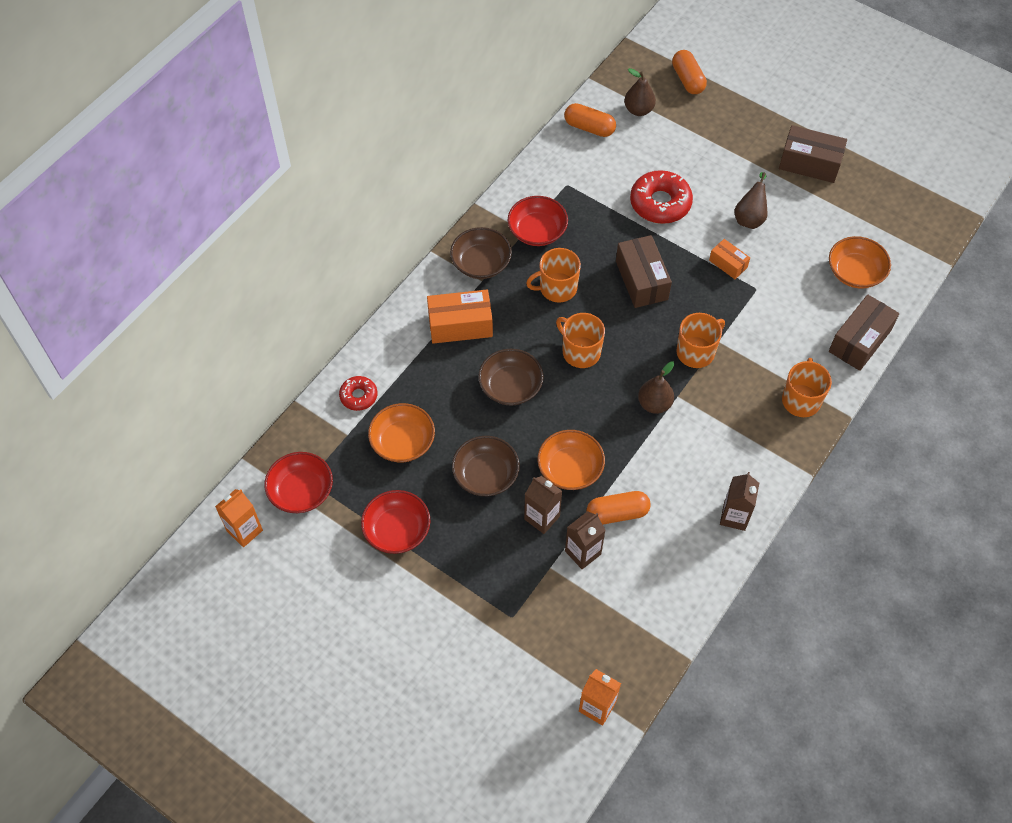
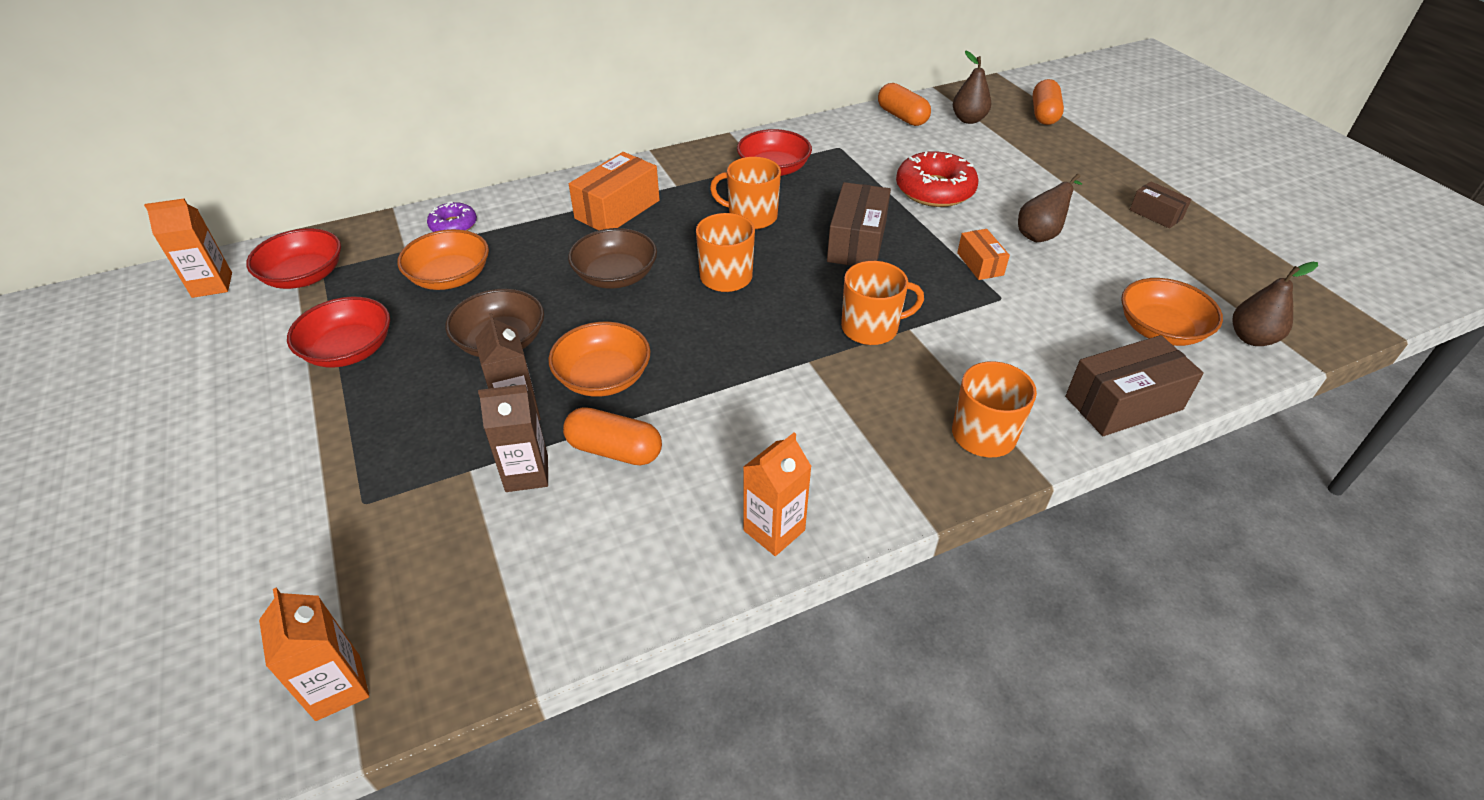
camera: 30 degrees right, 15 degrees down
(358, 396) = (453, 225): red donut -> purple donut
(460, 325) = (617, 209): orange box -> orange box turned 75 degrees counterclockwise
(481, 263) = (689, 173): brown bowl -> none
(654, 404) = (771, 357): brown pear -> brown pear (1251, 338)
(734, 516) = (774, 530): brown carton -> orange carton
(809, 164) = (1155, 214): brown box -> brown box, size x0.57

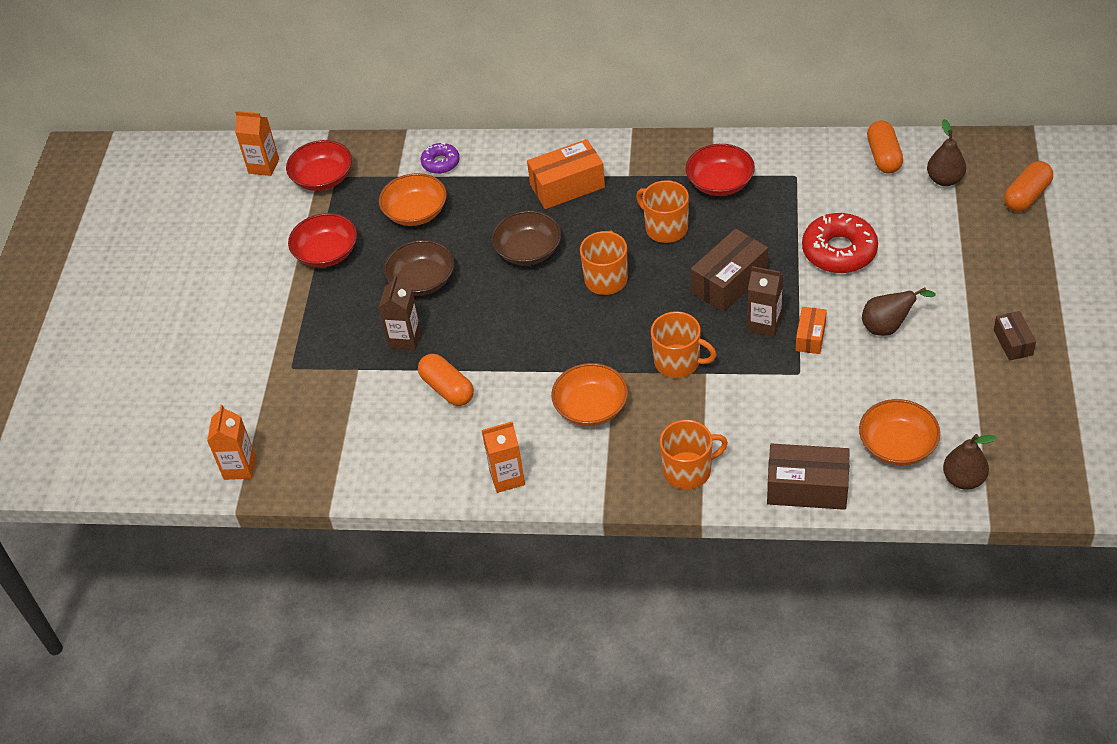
camera: 35 degrees right, 5 degrees up
(527, 473) = (388, 384): brown carton -> brown carton (764, 324)
(603, 377) = (471, 333): orange bowl -> orange bowl (591, 407)

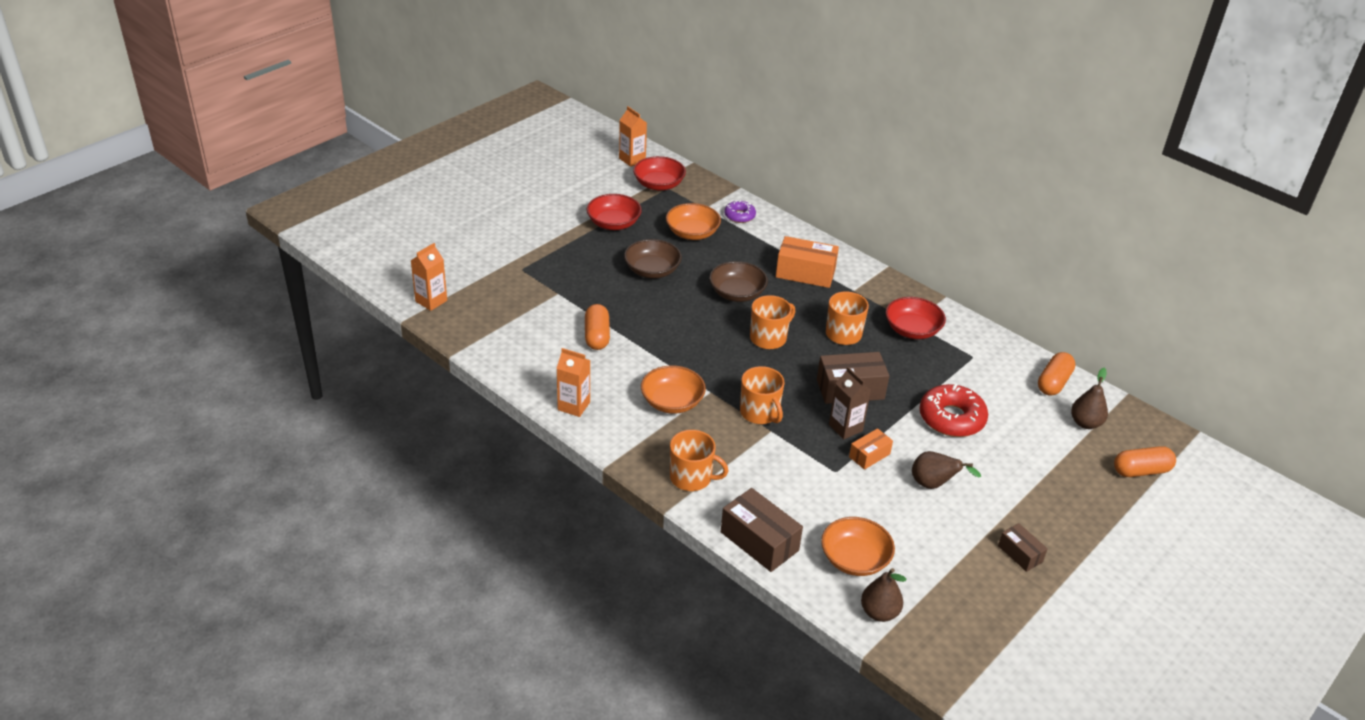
camera: 30 degrees right, 10 degrees down
(405, 339) = (604, 294): brown carton -> none
(1012, 342) = (1020, 554): brown box -> brown box turned 60 degrees counterclockwise

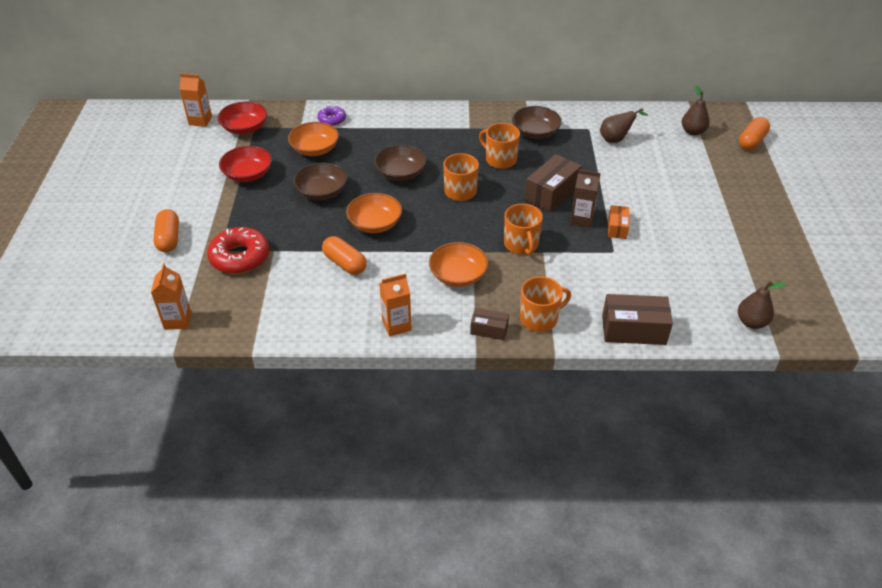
camera: 40 degrees left, 5 degrees up
(760, 413) = (521, 244): orange mug -> orange mug turned 60 degrees clockwise
(805, 273) = (425, 134): orange box -> none
(854, 559) = (696, 299): orange bowl -> orange bowl (375, 224)
(912, 330) = (535, 133): red bowl -> brown bowl
(934, 484) = (672, 221): brown pear -> brown pear (616, 139)
(951, 418) = (627, 174): red donut -> red donut (240, 257)
(1020, 554) = (765, 231): brown box -> brown box (489, 330)
(1053, 383) = (647, 118): orange capsule -> orange capsule (169, 239)

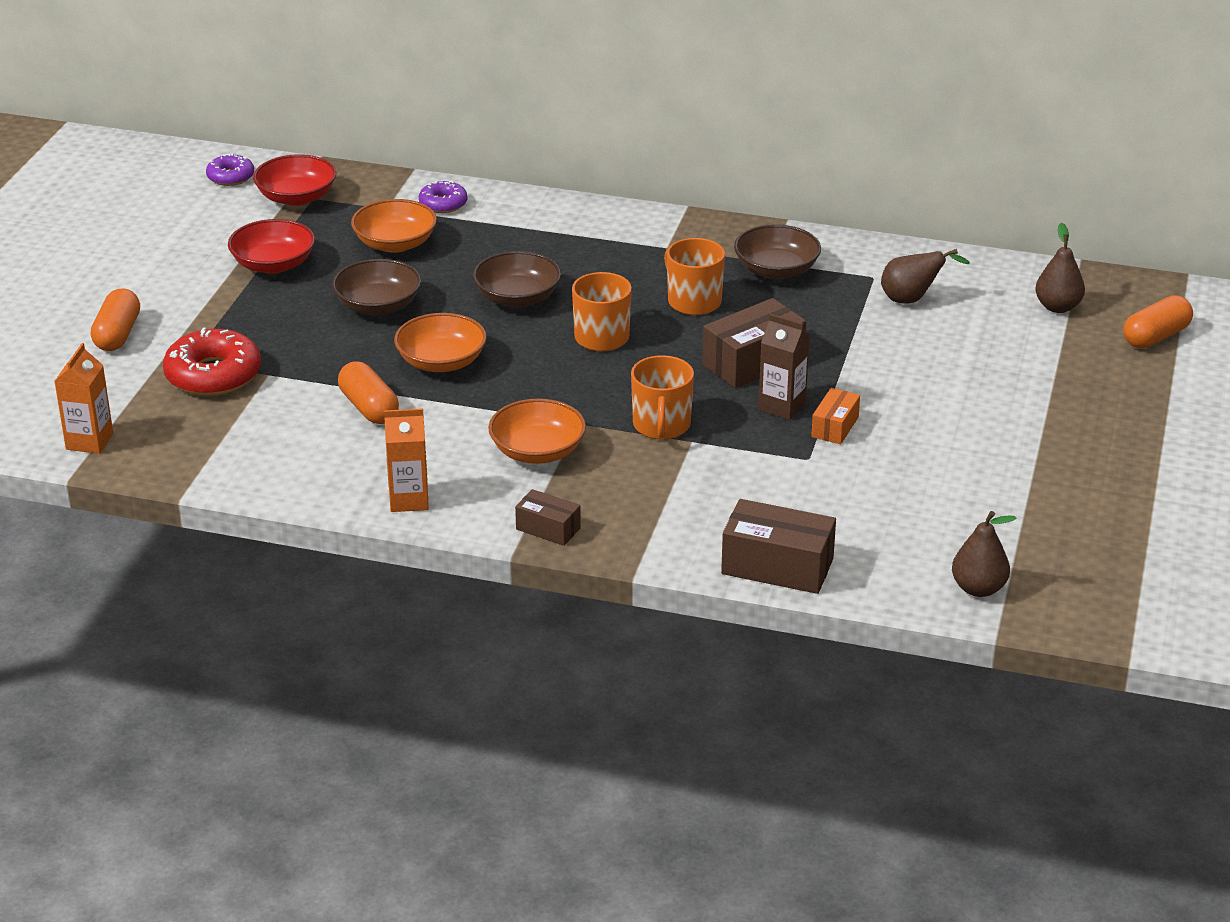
camera: 15 degrees right, 10 degrees down
(200, 121) = (230, 177): orange carton -> purple donut
(539, 318) = (635, 527): orange mug -> none

